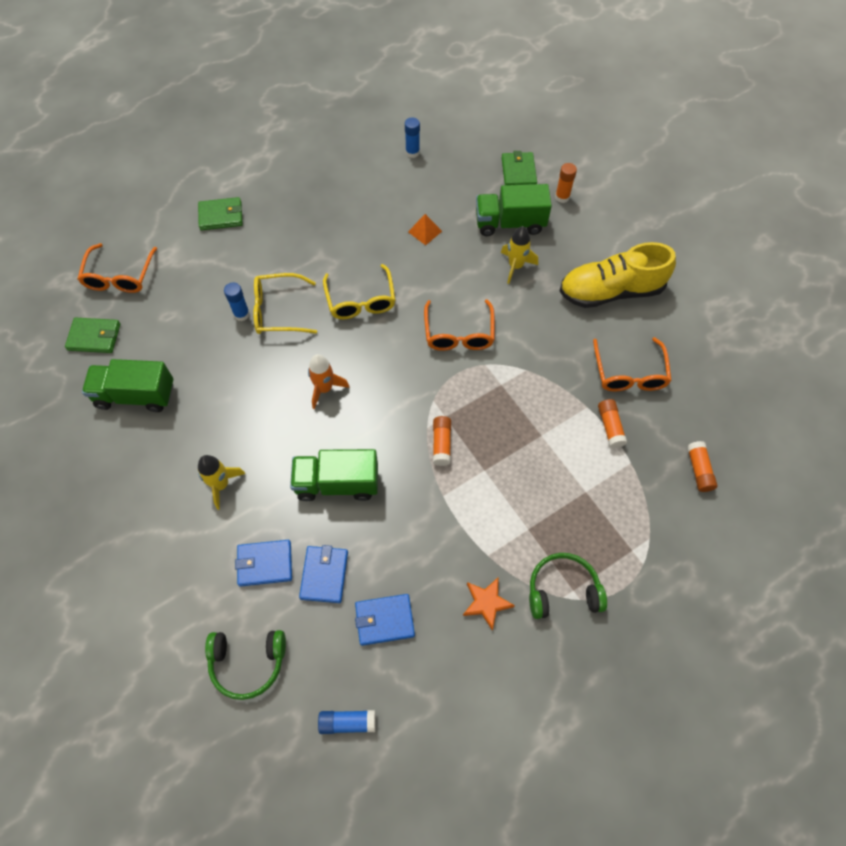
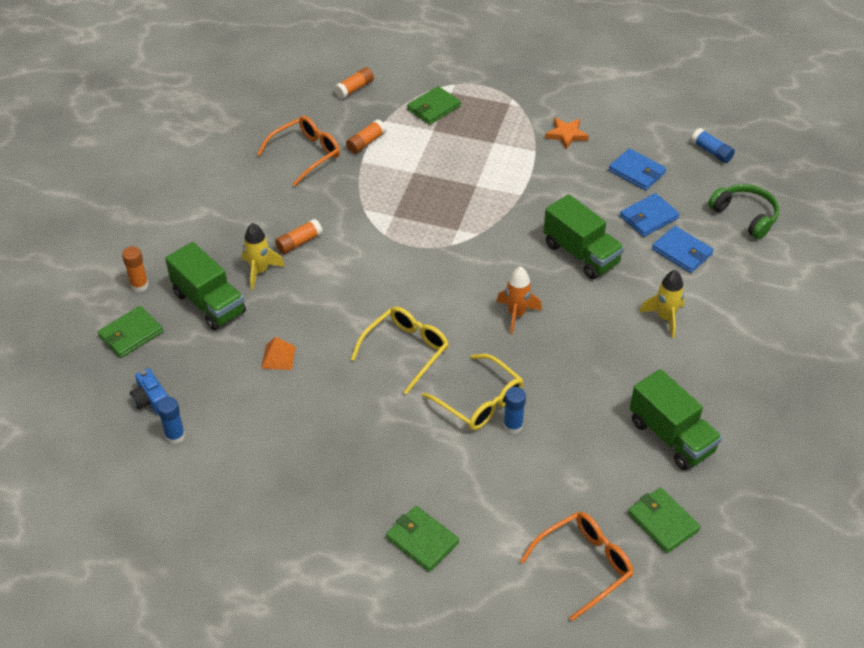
camera: 130 degrees left, 15 degrees down
(441, 444) = (482, 218): orange glue stick -> orange glue stick (299, 242)
(452, 155) = (151, 400): none -> blue camera
(459, 334) = (371, 266): orange glasses -> none
(562, 590) = (515, 108): green headphones -> none
(610, 291) = (230, 201): yellow shoe -> none
(618, 516) = (433, 108): none -> green wallet

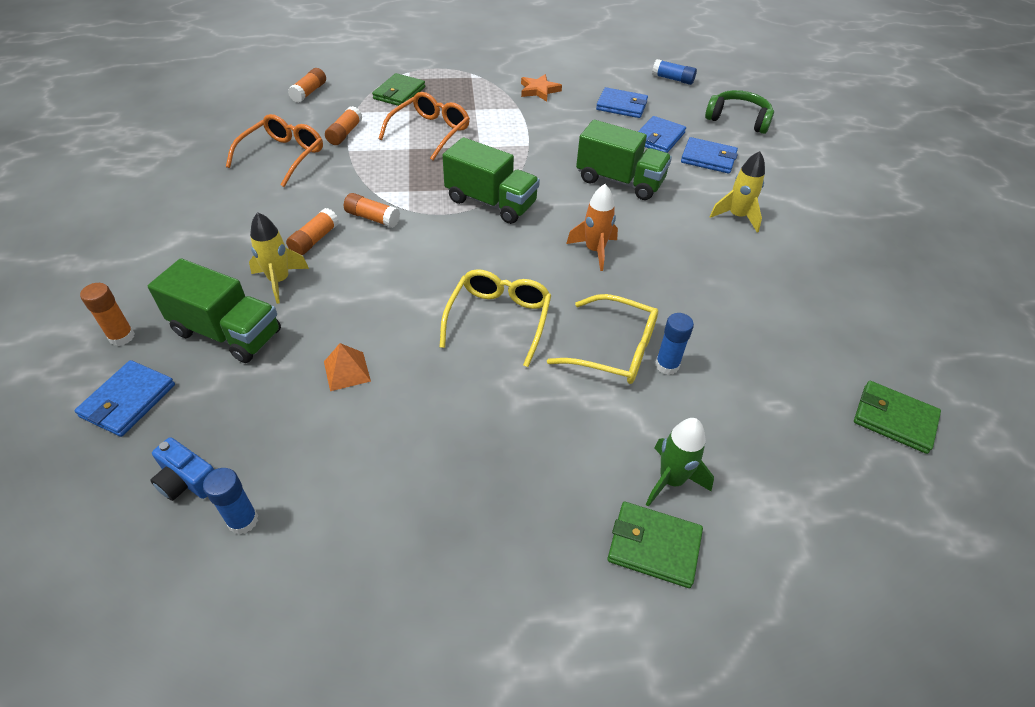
camera: 25 degrees left, 0 degrees up
(131, 334) = (128, 401): green wallet -> blue wallet
(352, 234) = (372, 218): none -> orange glue stick
(461, 505) = (671, 480): none -> green rocket
(584, 565) = (857, 502): orange glasses -> orange glasses (430, 132)
(671, 436) = (830, 325): green truck -> green truck (491, 202)

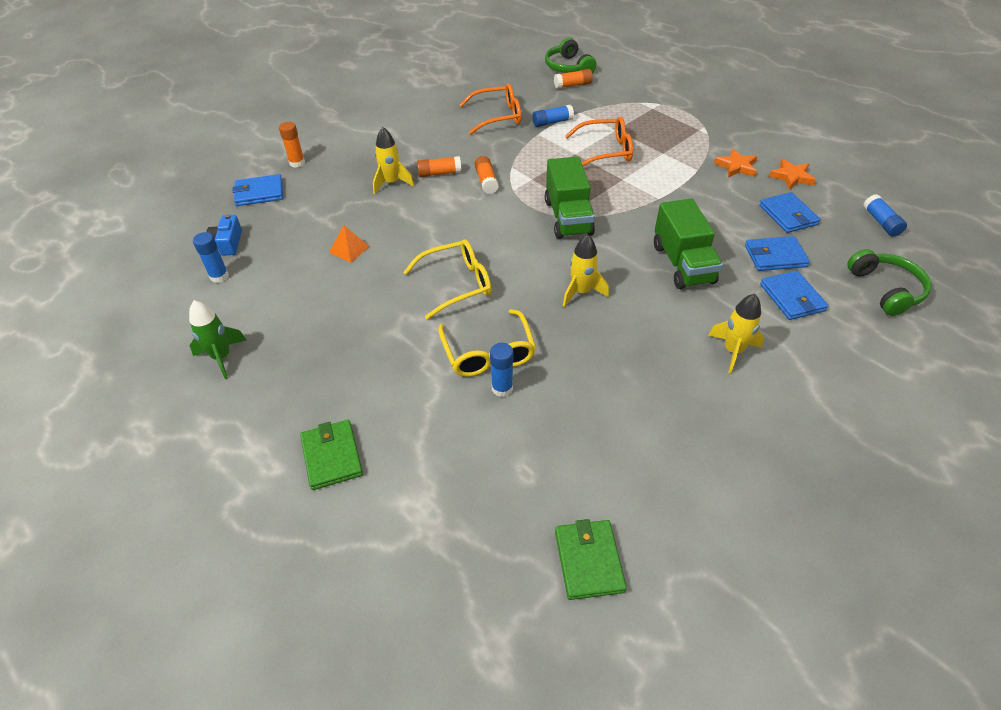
camera: 55 degrees right, 0 degrees up
(227, 333) = (334, 192): green truck -> none
(277, 79) = (568, 67): none -> green headphones
(345, 133) = (552, 122): orange glue stick -> blue glue stick
(399, 93) = (628, 115): green wallet -> none
(582, 78) = (791, 177): none -> orange star
(594, 251) = (581, 292): orange rocket -> yellow rocket
(671, 480) = (394, 440): green rocket -> green rocket (222, 357)

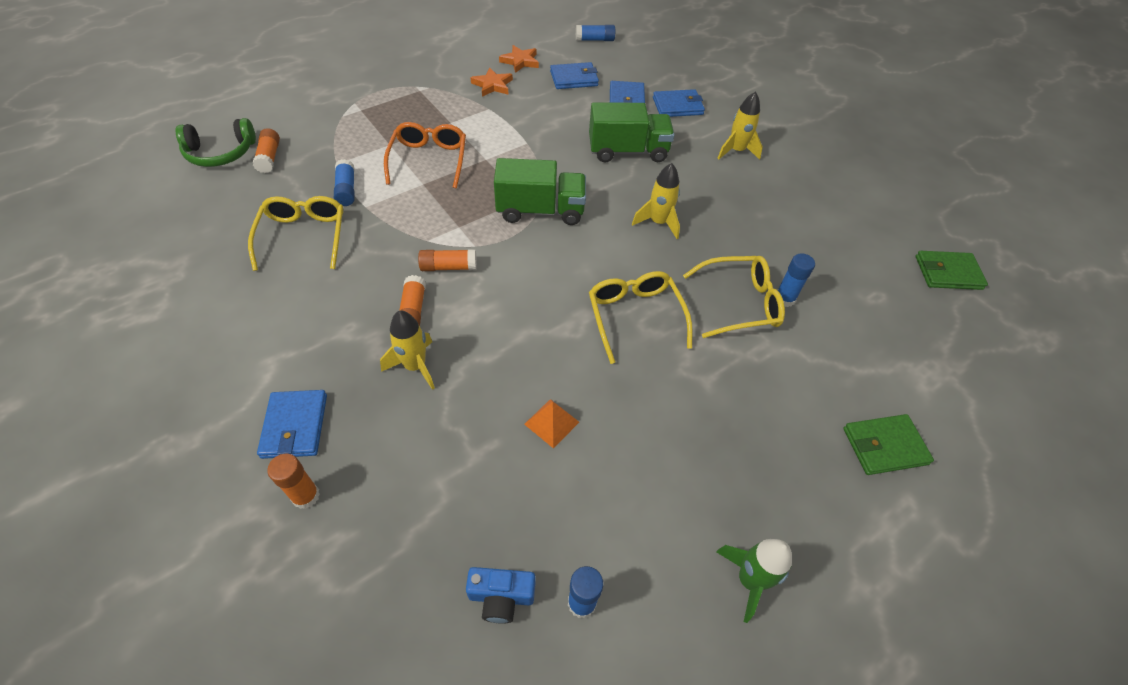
camera: 85 degrees left, 5 degrees up
(259, 193) = (373, 555): blue wallet -> blue wallet (295, 426)
(498, 116) = (303, 236): orange glasses -> yellow glasses
(886, 289) = (672, 62): green headphones -> none

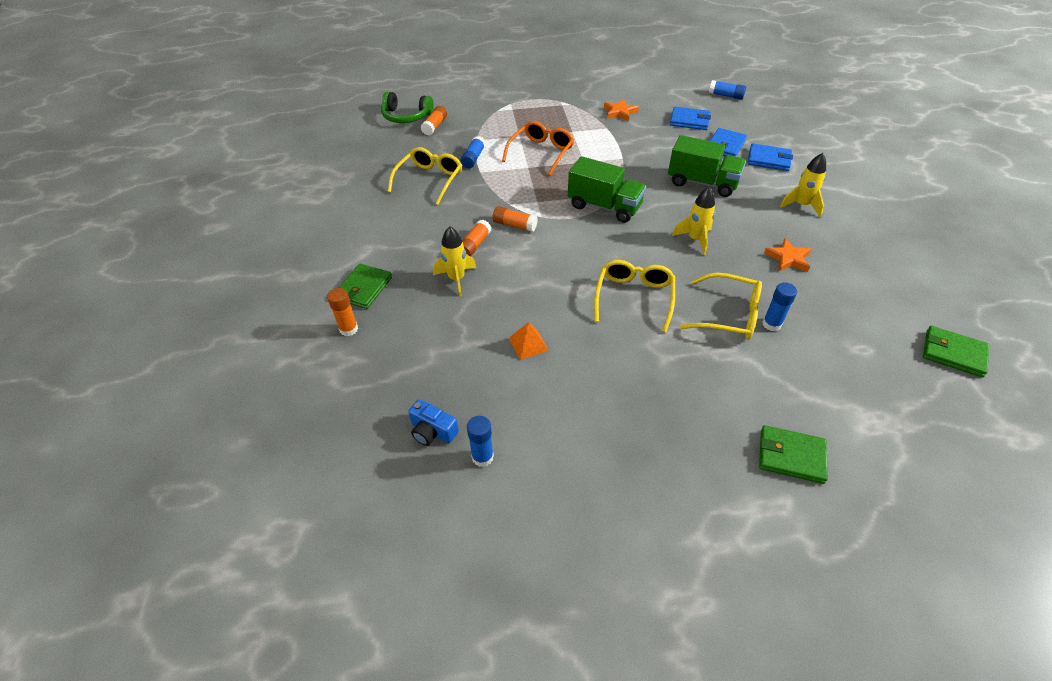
camera: 30 degrees right, 5 degrees down
(295, 426) = (364, 288): blue wallet -> green wallet
(520, 61) = (652, 100): orange star -> orange star (788, 258)
(749, 580) = (612, 495): green rocket -> none

